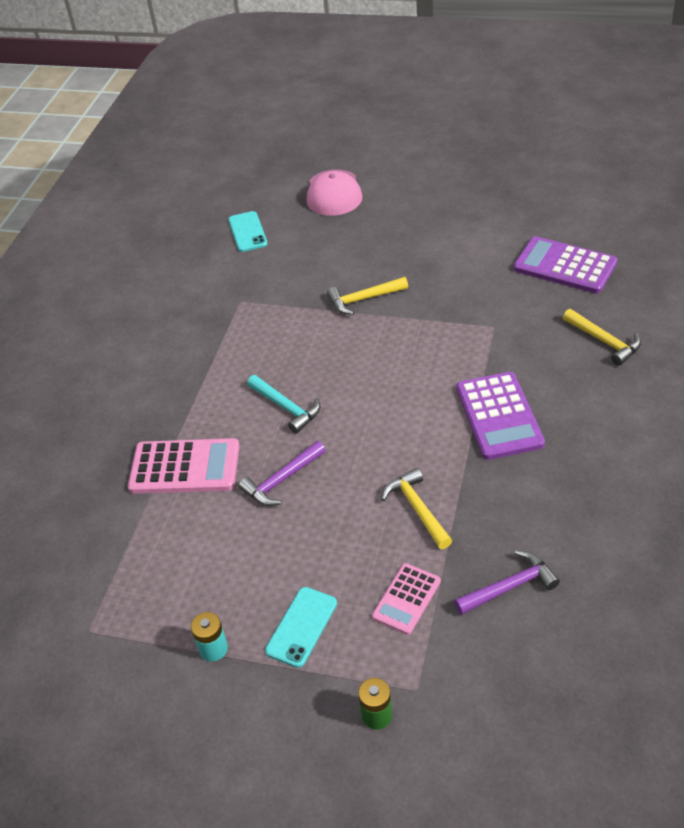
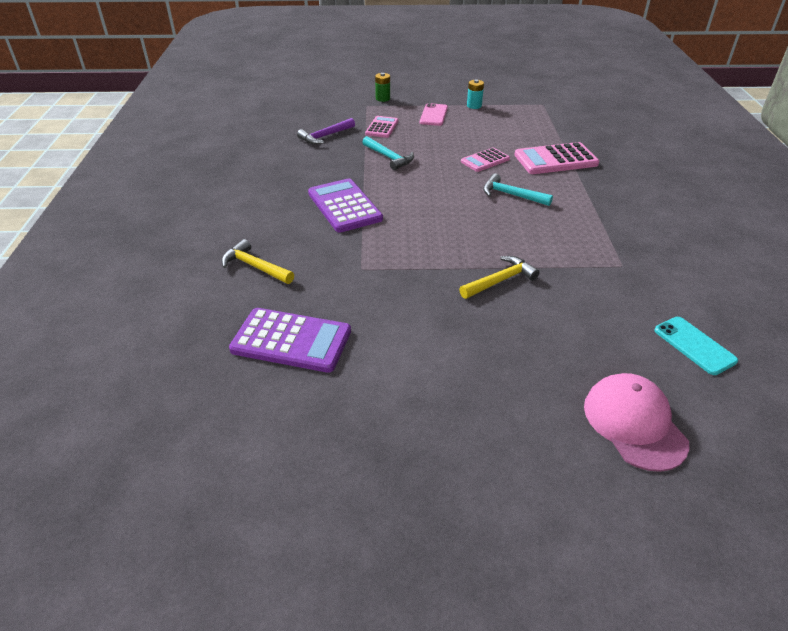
camera: 160 degrees right, 5 degrees down
(281, 480) = (485, 160): purple hammer -> pink calculator
(301, 627) = (433, 115): turquoise phone -> pink phone
(417, 509) = (389, 157): yellow hammer -> turquoise hammer

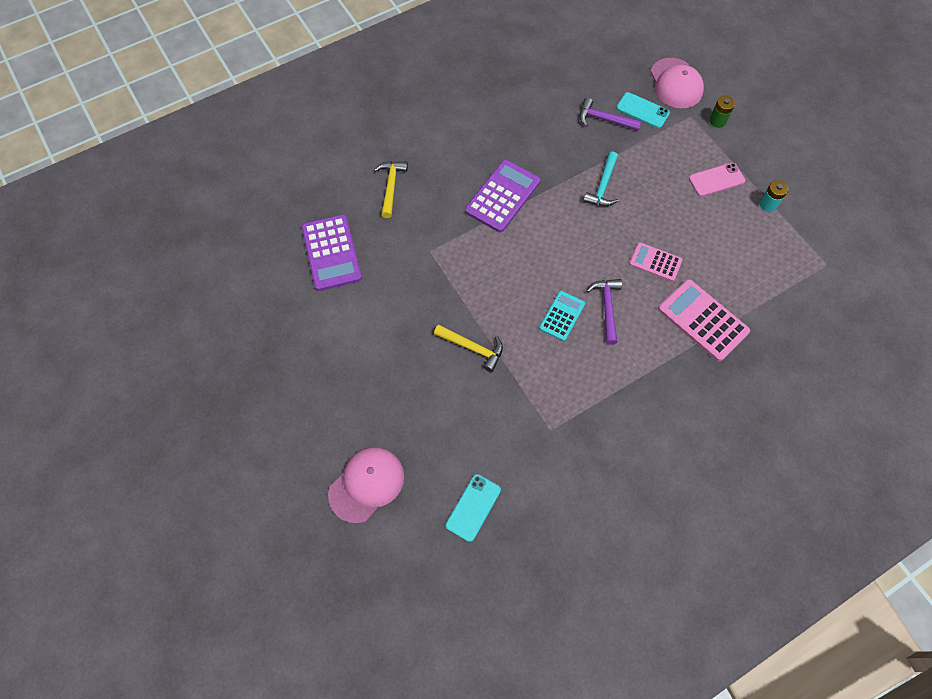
camera: 60 degrees right, 25 degrees up
(330, 101) = (676, 83): none -> pink cap
(337, 120) = (642, 110): none -> turquoise phone
(382, 127) = (655, 152): pink calculator -> none
(502, 219) = (562, 316): none -> turquoise calculator
(511, 195) = (606, 307): turquoise hammer -> purple hammer

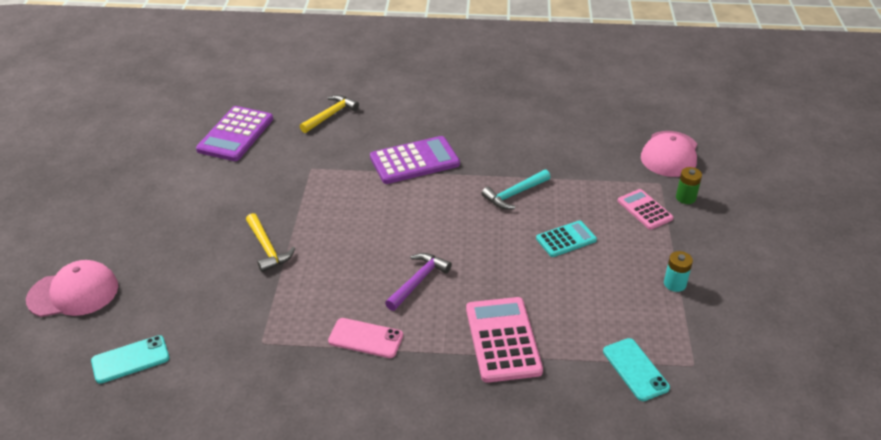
camera: 35 degrees right, 25 degrees down
(562, 316) = (370, 266): turquoise calculator -> turquoise calculator (566, 239)
(604, 119) = (568, 150): purple hammer -> none
(642, 110) = (614, 159): turquoise phone -> turquoise phone (635, 369)
(655, 262) = (504, 271): pink calculator -> pink calculator (644, 210)
(716, 180) = (637, 240): pink phone -> pink phone (365, 338)

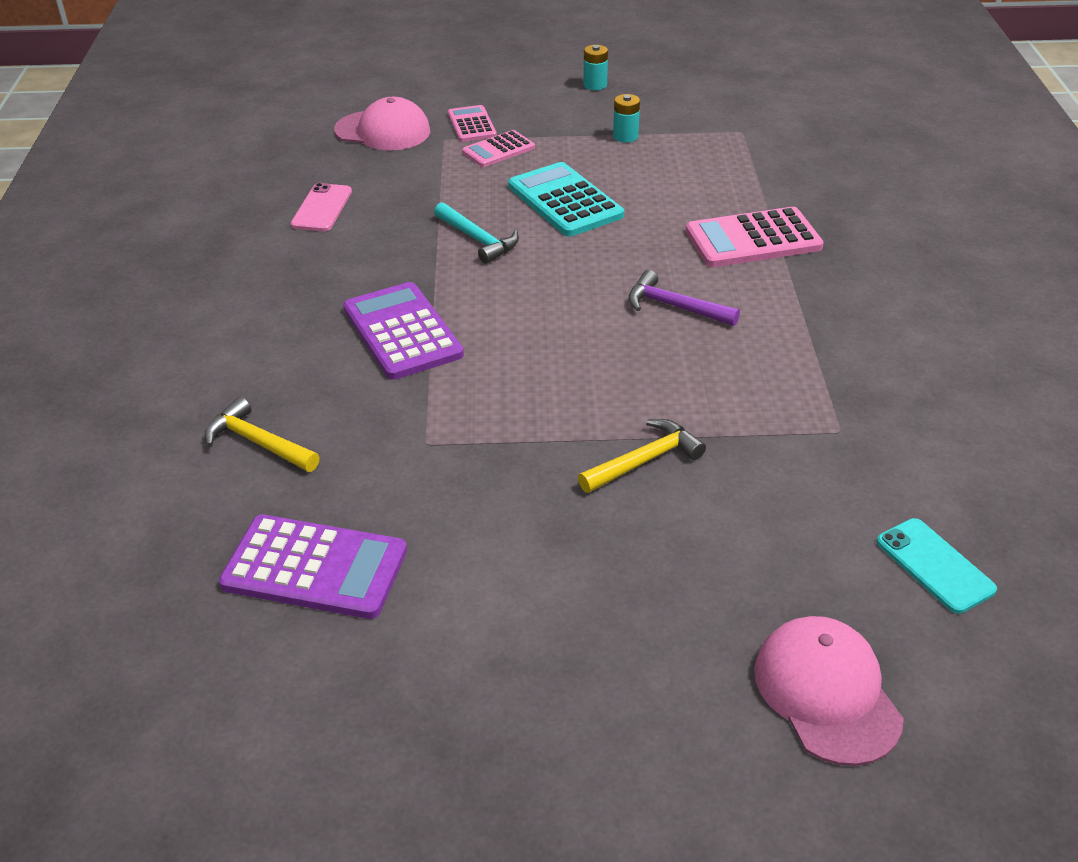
camera: 95 degrees left, 0 degrees up
(365, 338) = (793, 340): pink phone -> pink phone (322, 208)
(566, 239) = (565, 201): turquoise calculator -> turquoise calculator, size x1.66
(635, 369) = (762, 161): turquoise phone -> none
(685, 198) = (472, 125): green battery -> pink calculator
(774, 274) = (595, 85): none -> turquoise battery

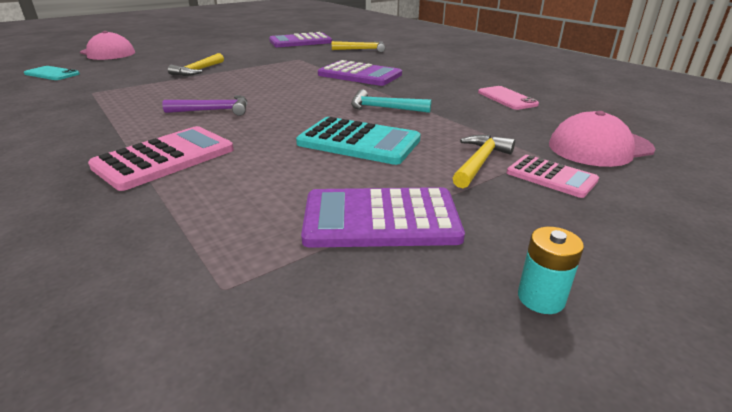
camera: 145 degrees right, 10 degrees down
(498, 150) = (479, 162): pink calculator -> yellow hammer
(625, 136) = (380, 219): turquoise battery -> purple calculator

